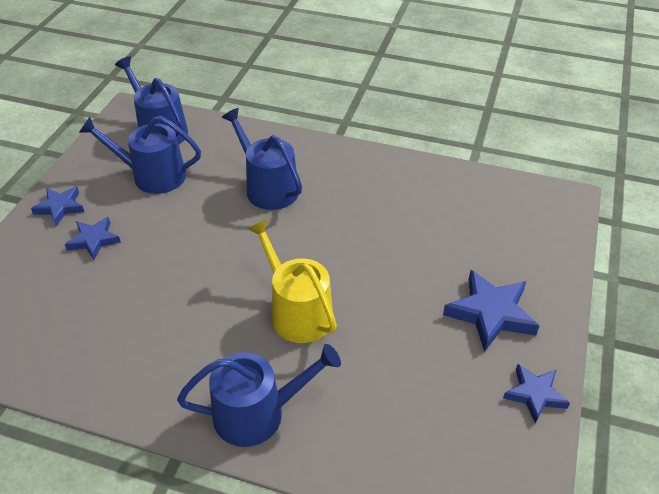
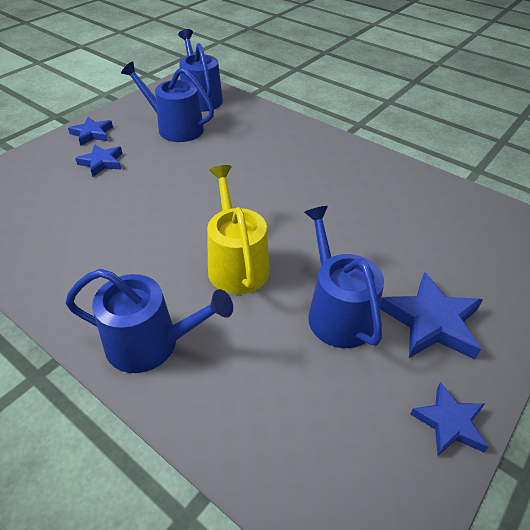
camera: 20 degrees right, 0 degrees up
(268, 187) = (265, 157): blue watering can -> blue watering can (337, 312)

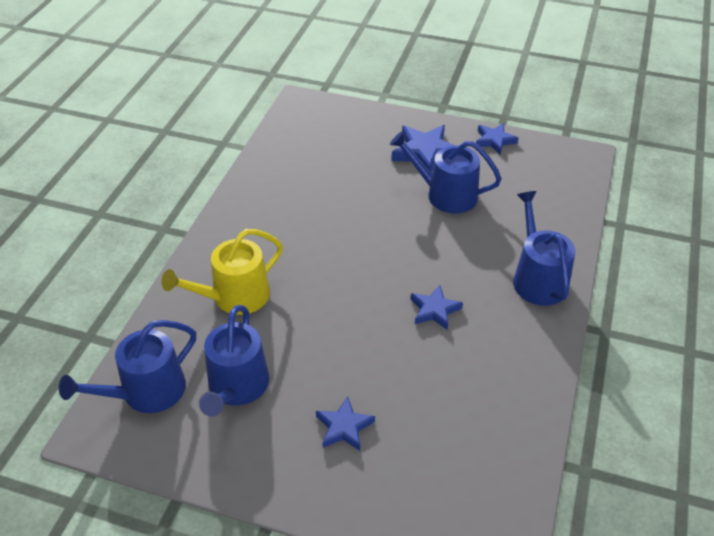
camera: 110 degrees left, 0 degrees up
(92, 134) = (286, 474): blue star -> blue star (434, 310)
(236, 264) = (433, 258): yellow watering can -> yellow watering can (234, 297)
(337, 312) = (445, 195): blue watering can -> blue watering can turned 60 degrees clockwise

